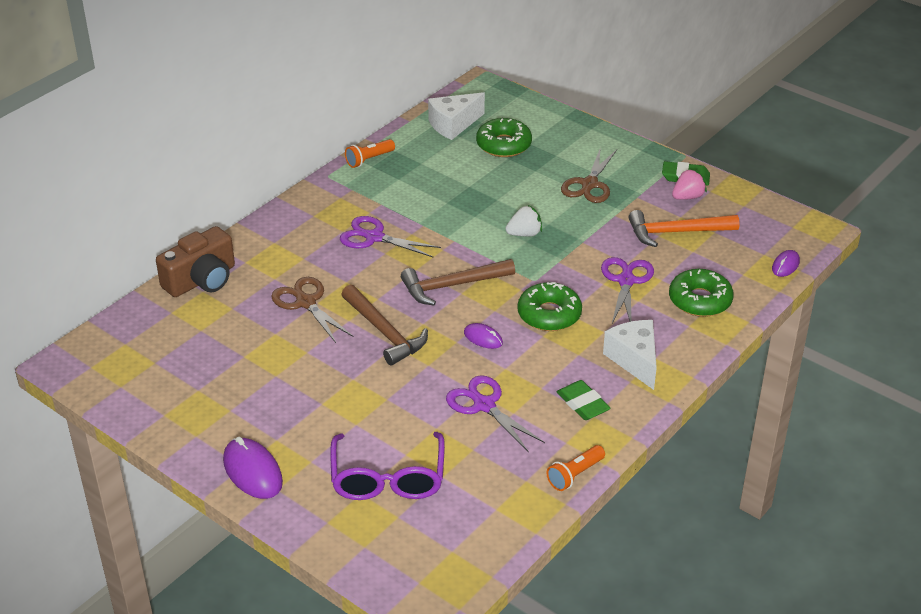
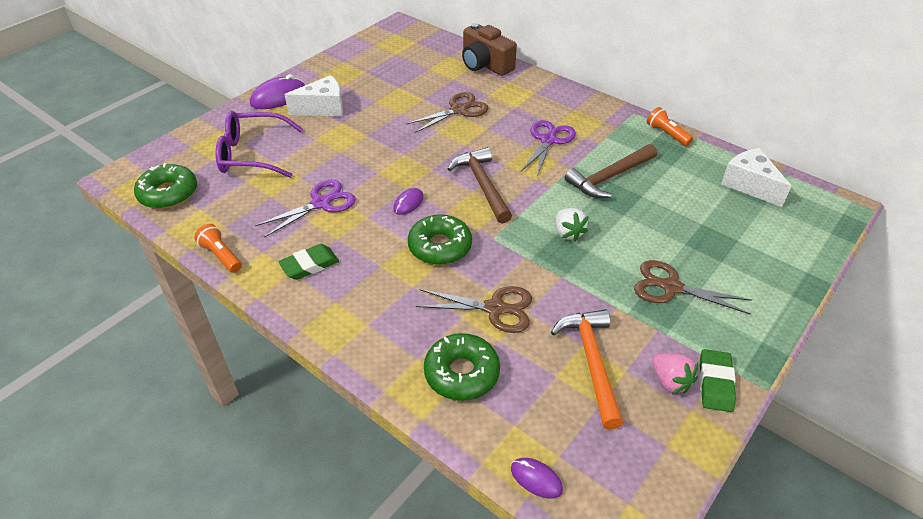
camera: 90 degrees right, 5 degrees up
(384, 332) = (420, 149): brown hammer -> brown hammer (609, 177)
(503, 145) = (726, 221): green donut -> green donut (168, 193)
(626, 281) = (495, 308): purple scissors -> brown scissors
(634, 360) = (365, 307): white cheese -> white cheese (323, 108)

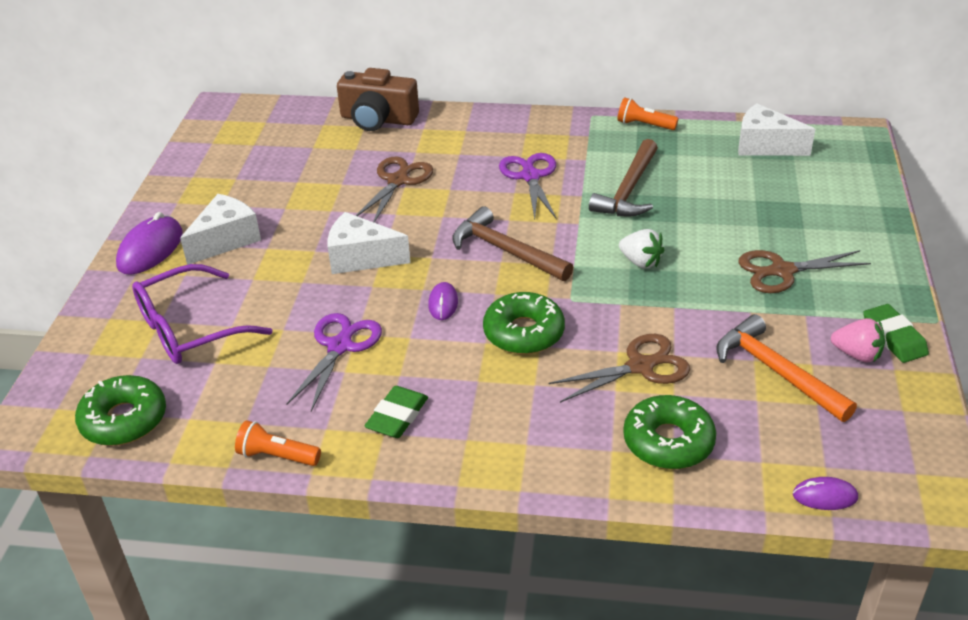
camera: 30 degrees left, 5 degrees down
(388, 151) = (361, 258): none -> white cheese

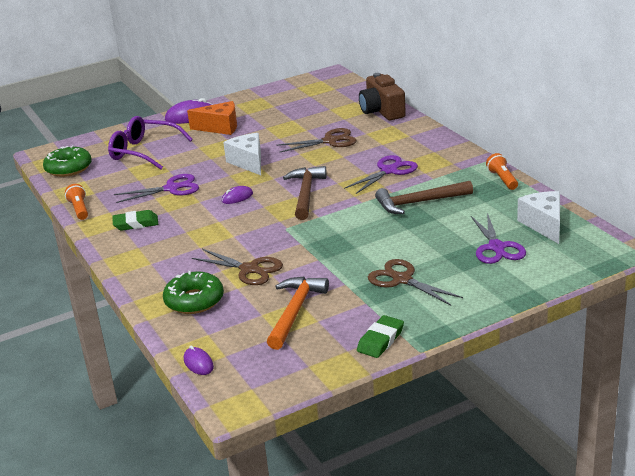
camera: 55 degrees right, 10 degrees down
(225, 240) = (220, 127): white cheese -> orange cheese
(524, 332) = (239, 227): green donut -> none
(640, 262) = (349, 233): white strawberry -> none
(779, 189) = (496, 247): none -> purple scissors
(857, 354) = (345, 333): pink strawberry -> none

